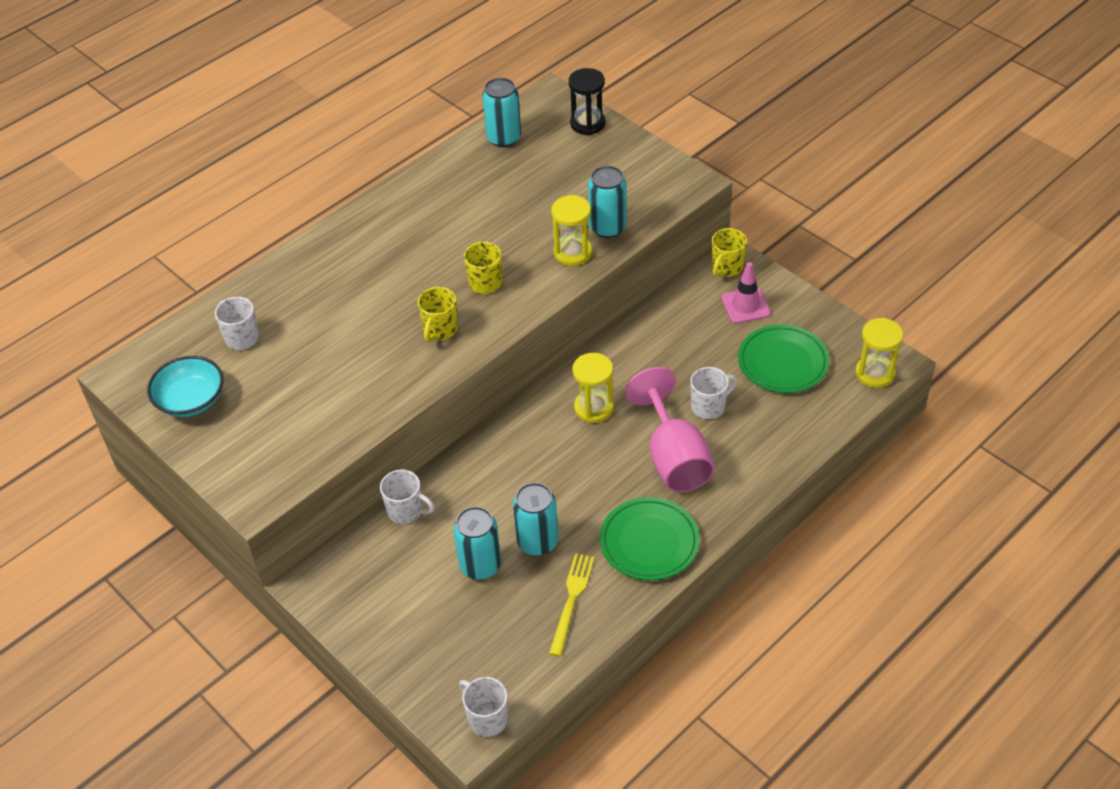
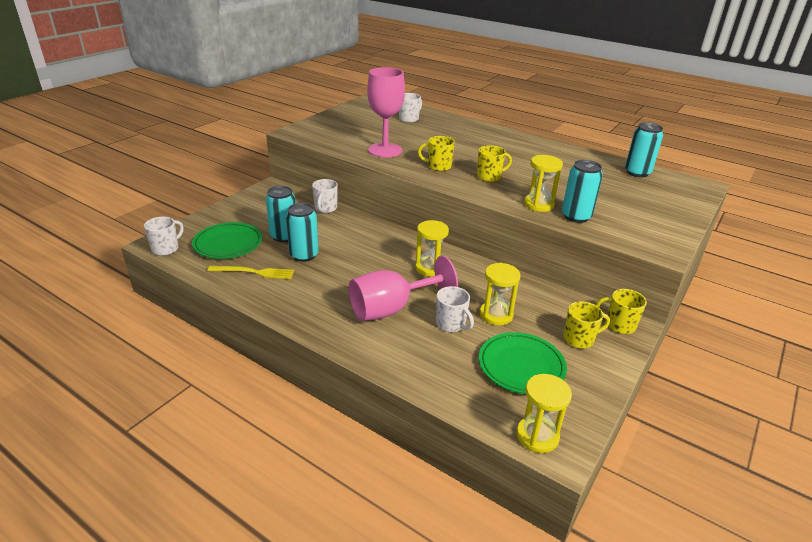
camera: 75 degrees right, 15 degrees down
(191, 400) = (360, 113): turquoise bowl -> none
(366, 383) = (385, 150): none -> pink goblet
(587, 123) = (686, 201): black hourglass -> none
(649, 542) = (306, 302): green plate -> green plate (228, 244)
(697, 364) = (496, 315): none -> yellow hourglass
(745, 305) = (579, 339): pink traffic cone -> yellow mug

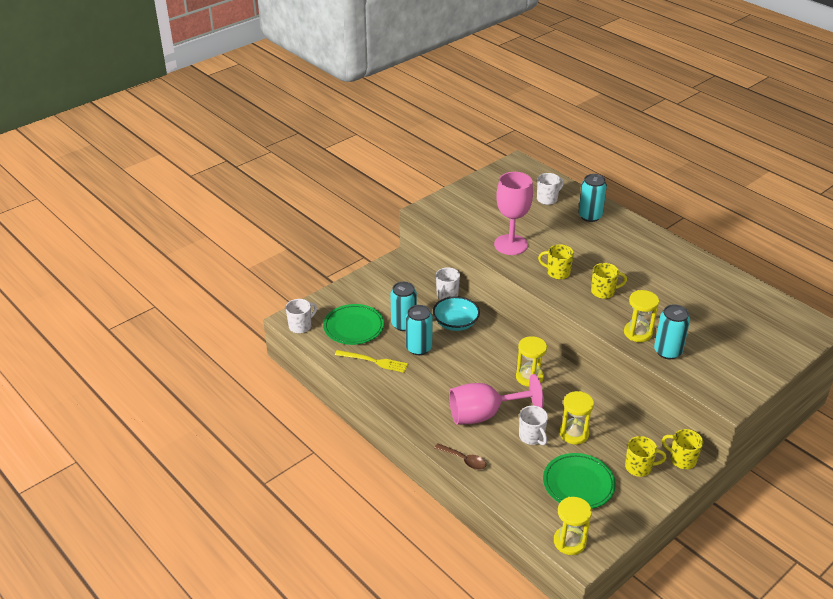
camera: 15 degrees right, 5 degrees up
(339, 230) = (455, 323): none -> turquoise bowl
(379, 359) = (464, 460): none -> brown spoon
(637, 172) = (760, 302): turquoise can -> turquoise can (590, 216)

